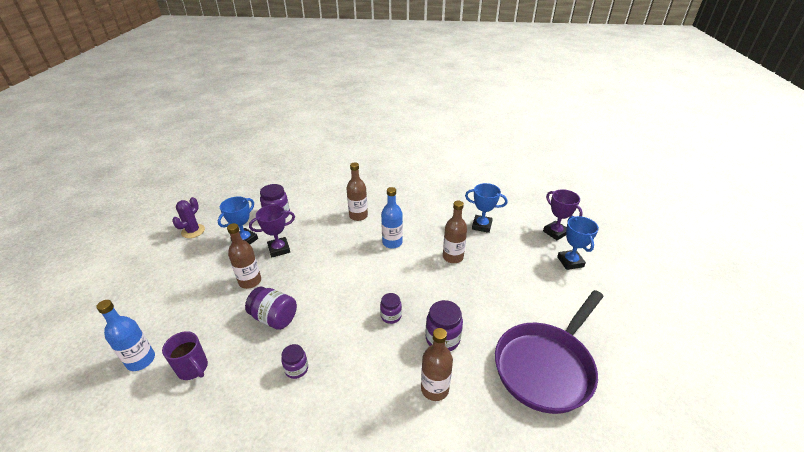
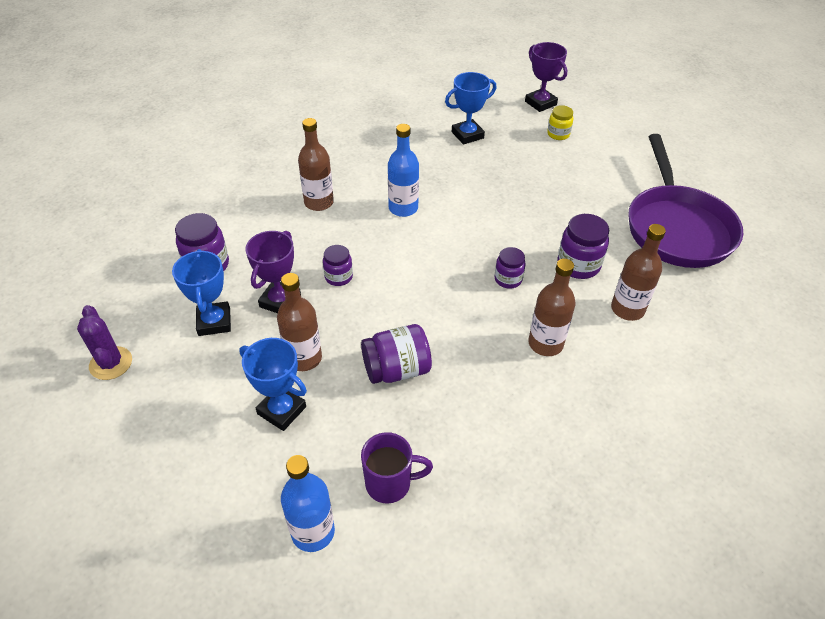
camera: 45 degrees left, 10 degrees up
(296, 369) = (495, 392): purple jar -> purple jar (338, 277)
(453, 257) = (484, 184): brown bottle -> brown bottle (545, 344)
(541, 256) = (558, 134): none -> yellow jar
(555, 232) = (540, 103): purple trophy -> purple trophy turned 45 degrees clockwise
(570, 262) = (586, 125): blue trophy -> blue trophy (282, 410)

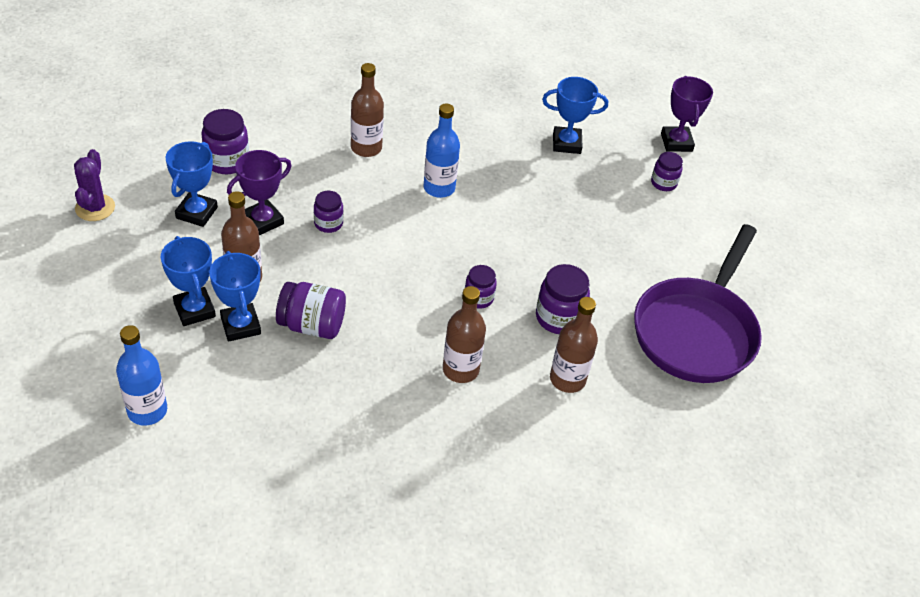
camera: 25 degrees right, 0 degrees up
(335, 402) = (240, 325): none -> blue trophy
(390, 483) = (232, 408): purple mug -> none
(558, 134) = (663, 183): yellow jar -> purple jar

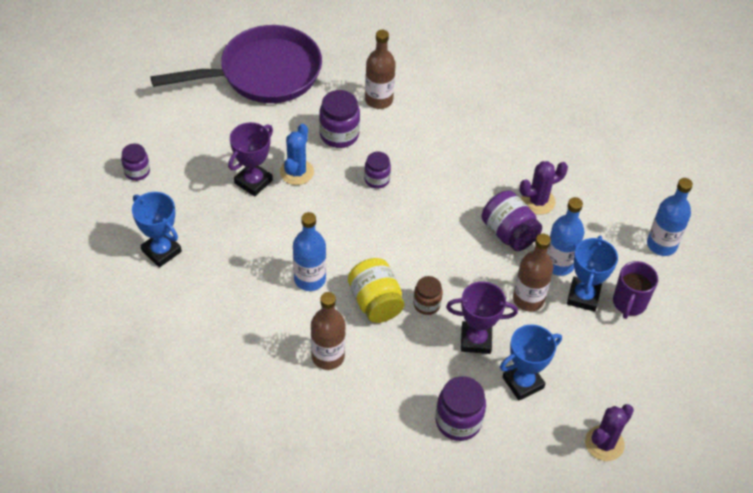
camera: 135 degrees left, 5 degrees up
(145, 330) = (629, 303): none -> purple mug
(240, 325) = (558, 264): blue trophy -> blue bottle
(311, 375) = (538, 201): none -> purple cactus
(328, 223) = (426, 304): purple jar -> brown jar
(371, 201) = (375, 302): none -> yellow jar
(460, 370) = (438, 145): brown bottle -> none
(550, 260) = (296, 172): none -> blue cactus
(676, 142) = (76, 195): purple trophy -> purple trophy (253, 182)

